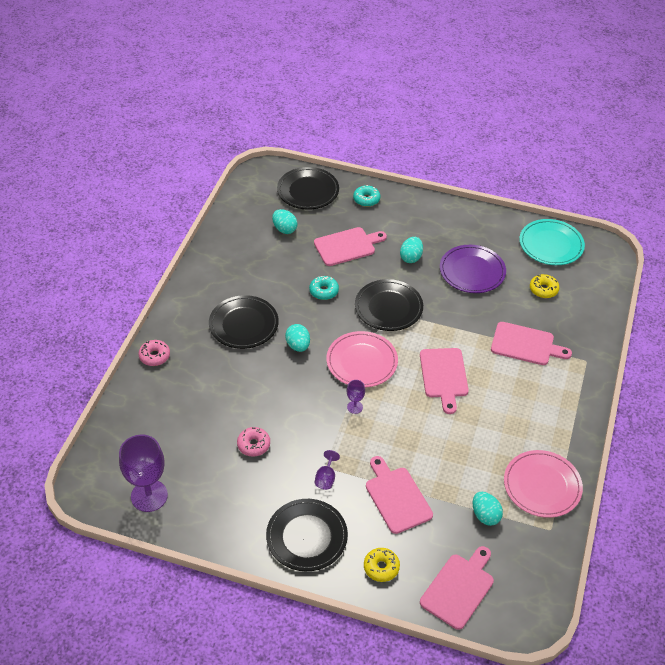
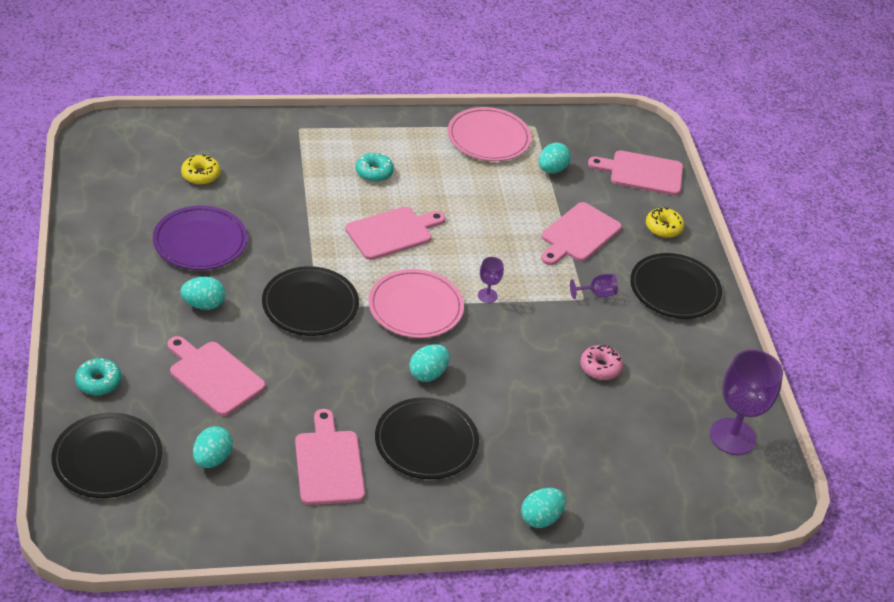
camera: 120 degrees left, 5 degrees down
(154, 356) = (540, 518): pink donut -> turquoise egg
(324, 291) = (317, 376): turquoise donut -> turquoise donut (374, 172)
(525, 344) = (302, 176): pink cutting board -> pink cutting board (328, 463)
(551, 244) = (111, 180): turquoise plate -> none

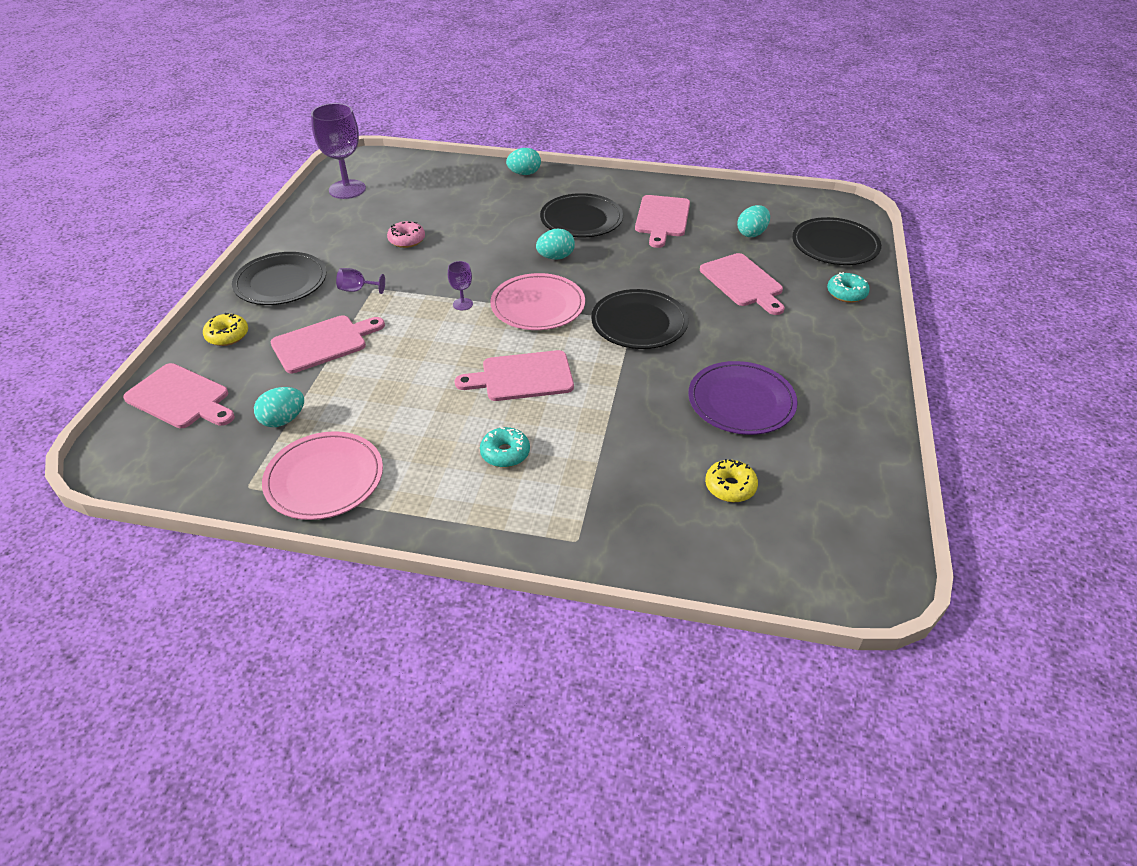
camera: 155 degrees left, 0 degrees up
(203, 304) = (745, 339): turquoise egg -> none

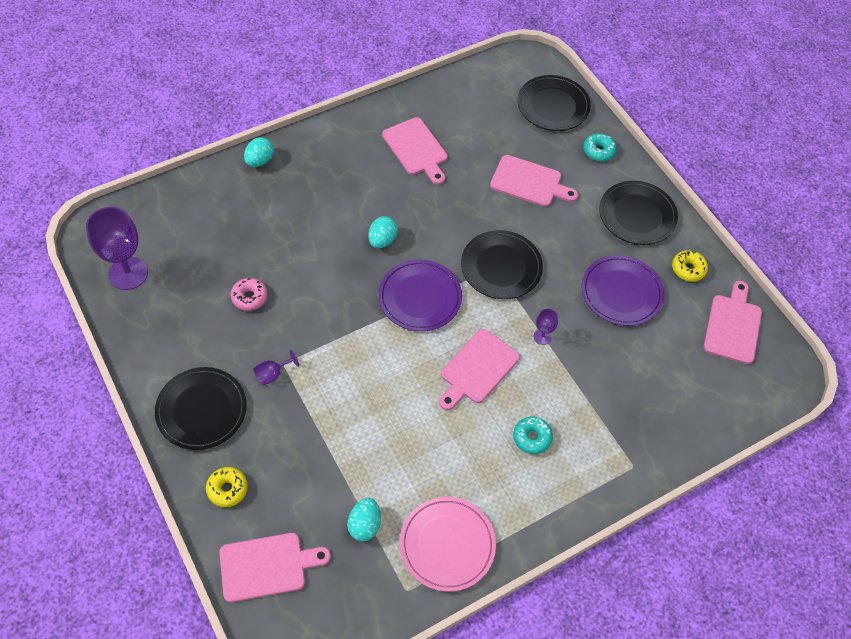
camera: 45 degrees left, 15 degrees up
(323, 343) = (309, 441): pink cutting board -> pink cutting board (733, 326)
(462, 304) = (367, 333): purple goblet -> purple goblet (542, 337)
(538, 305) = (420, 297): pink plate -> purple plate
(581, 219) = (359, 187): black plate -> black plate (637, 215)
(730, 487) = (673, 364): yellow donut -> yellow donut (688, 269)
(752, 233) = (491, 127): turquoise egg -> none

